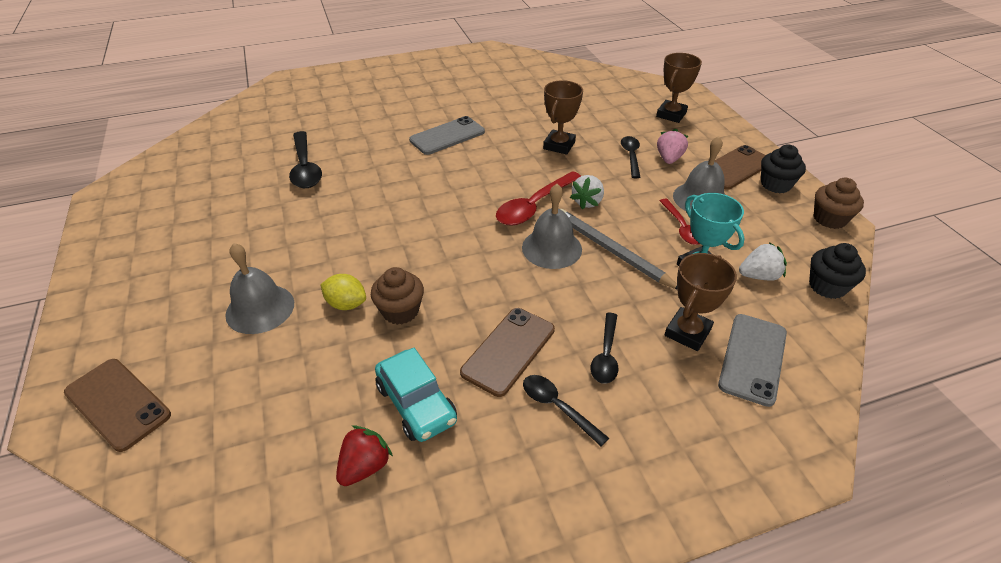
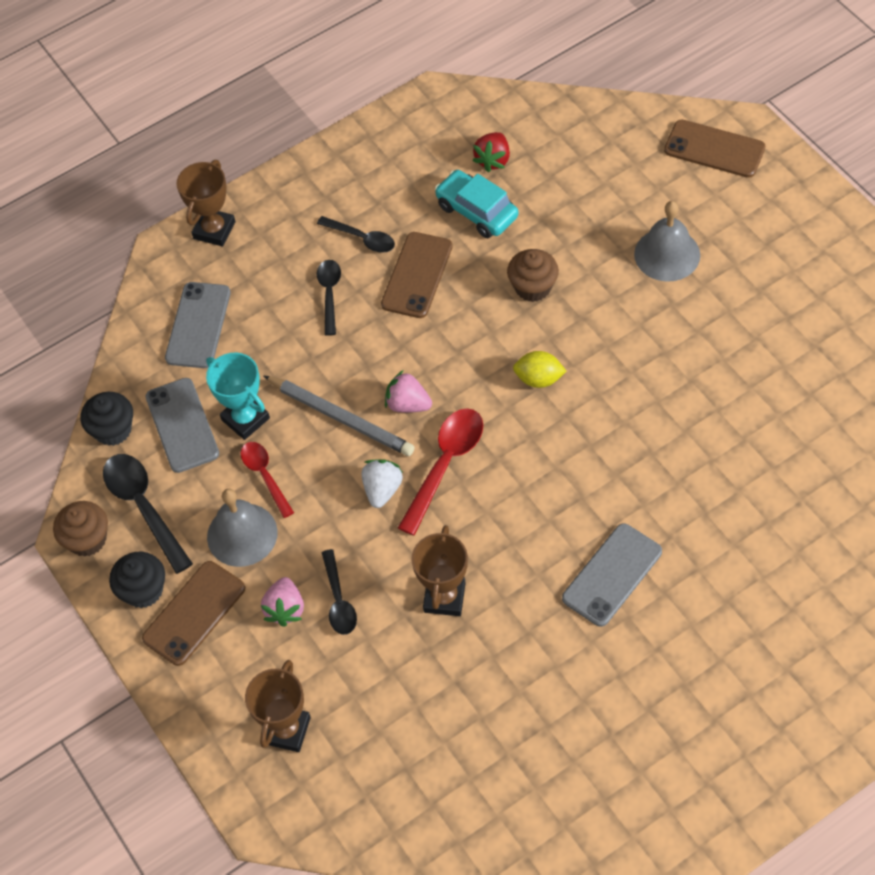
camera: 170 degrees right, 15 degrees up
(305, 167) = (766, 454): black spoon -> black spoon (144, 507)
(346, 304) = (588, 280): yellow lemon -> yellow lemon (539, 379)
(551, 248) = (408, 404): grey bell -> pink strawberry
(687, 332) = (257, 337): brown trophy -> brown trophy (214, 230)
(759, 276) = (182, 425): white strawberry -> grey phone

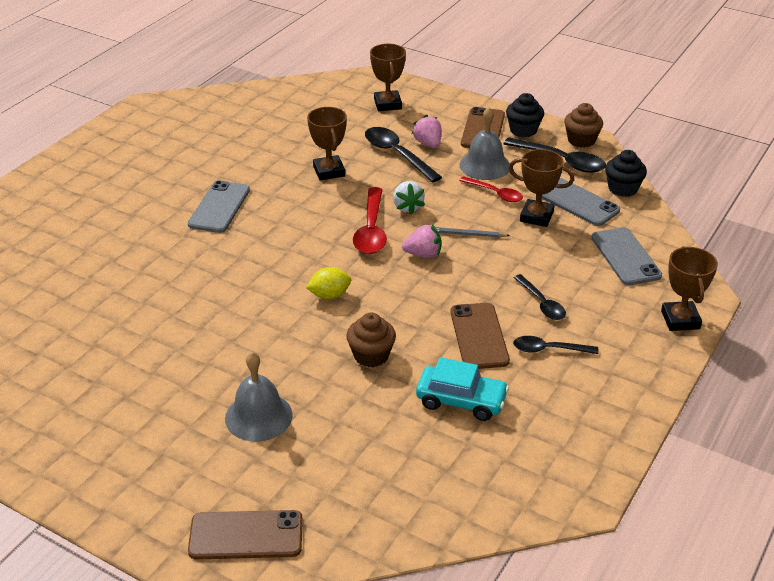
camera: 150 degrees right, 20 degrees down
(245, 419) = (536, 216): turquoise trophy -> brown trophy
(339, 600) = (397, 155): black spoon -> black spoon, size x1.59
(340, 418) = (468, 234): grey pencil -> grey pencil, size x0.55
(493, 160) = (476, 452): red strawberry -> none

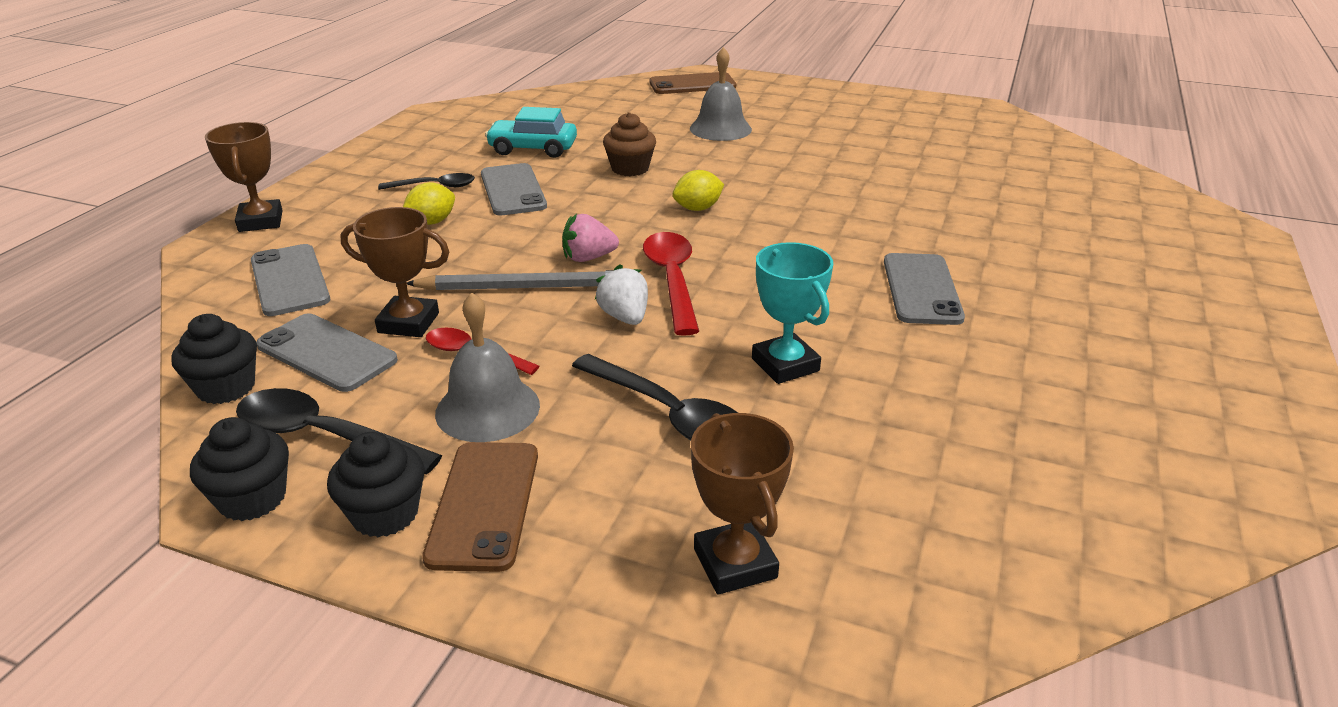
camera: 170 degrees right, 5 degrees down
(329, 171) = (785, 365): brown trophy -> turquoise trophy
(428, 144) = (609, 448): pink strawberry -> none
(468, 234) = (524, 287): grey pencil -> grey pencil, size x1.83
(479, 336) = (513, 190): brown phone -> grey phone
(541, 303) = (431, 222): black spoon -> yellow lemon
(581, 140) = (252, 499): brown cupcake -> black cupcake

